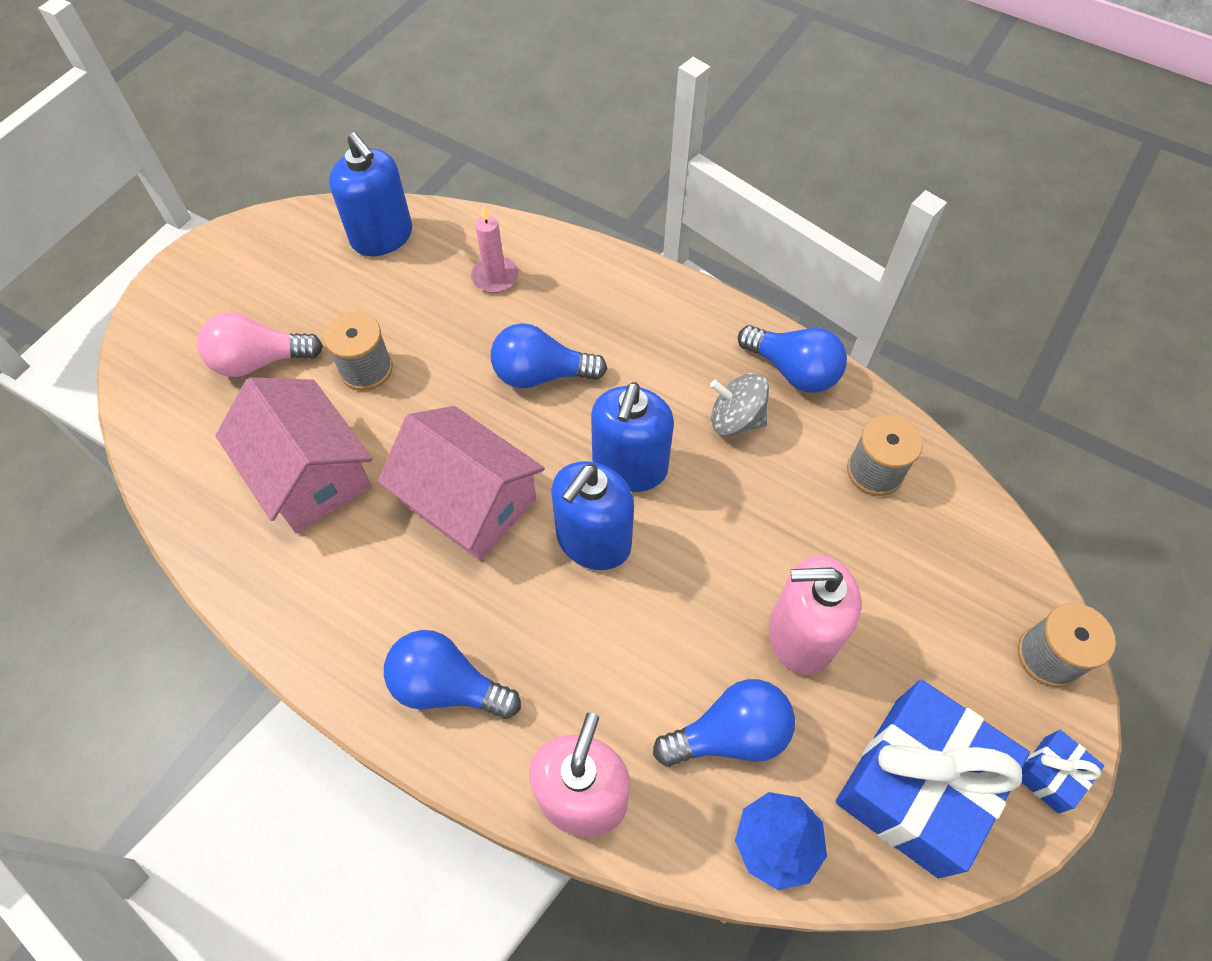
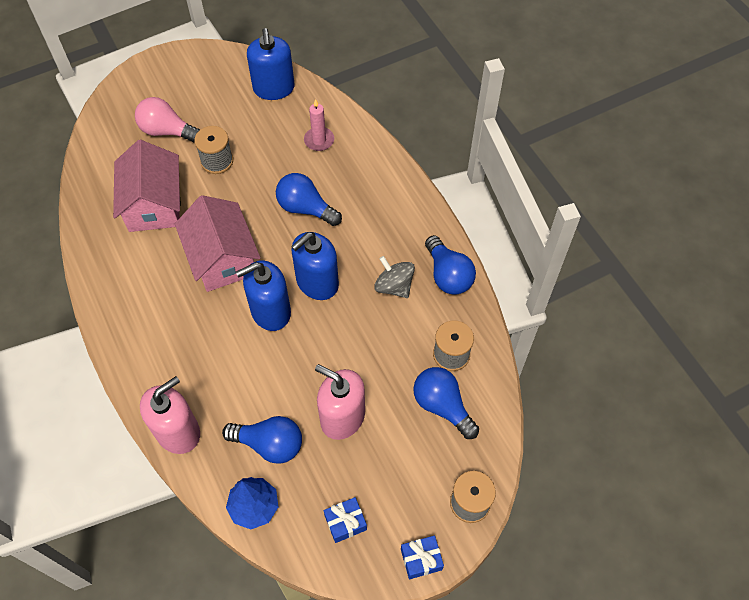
camera: 30 degrees right, 0 degrees up
(447, 686) = (151, 345): blue light bulb -> blue light bulb (442, 406)
(916, 785) = (345, 522): blue gift -> blue gift, size x0.43

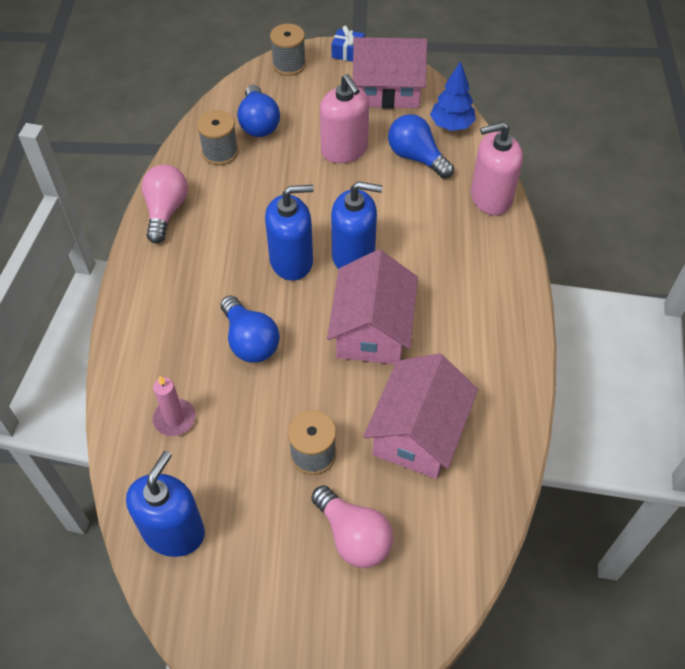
camera: 150 degrees left, 5 degrees down
(345, 522) = (387, 90): blue gift -> pink house
(394, 286) = (222, 224): grey spinning top -> none
(448, 275) = (166, 211): blue light bulb -> pink light bulb

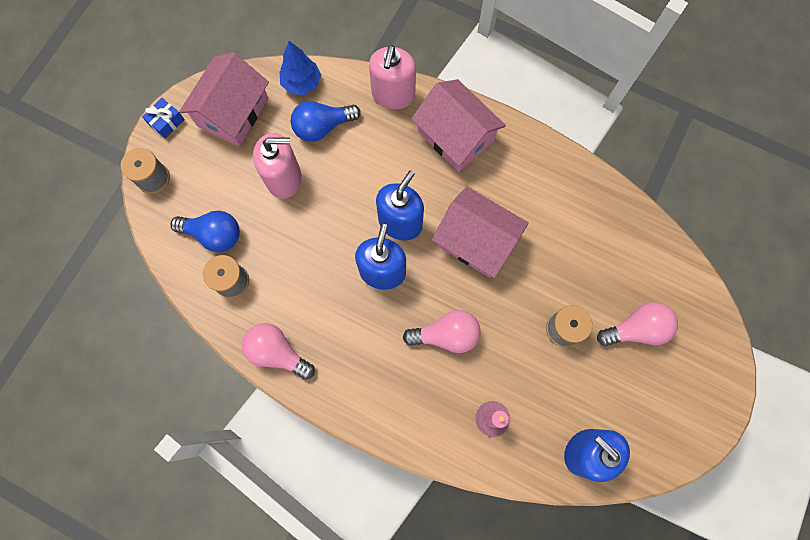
camera: 65 degrees left, 20 degrees up
(250, 341) = (446, 335): blue light bulb -> pink light bulb
(418, 432) = (576, 250): pink house -> pink house (455, 136)

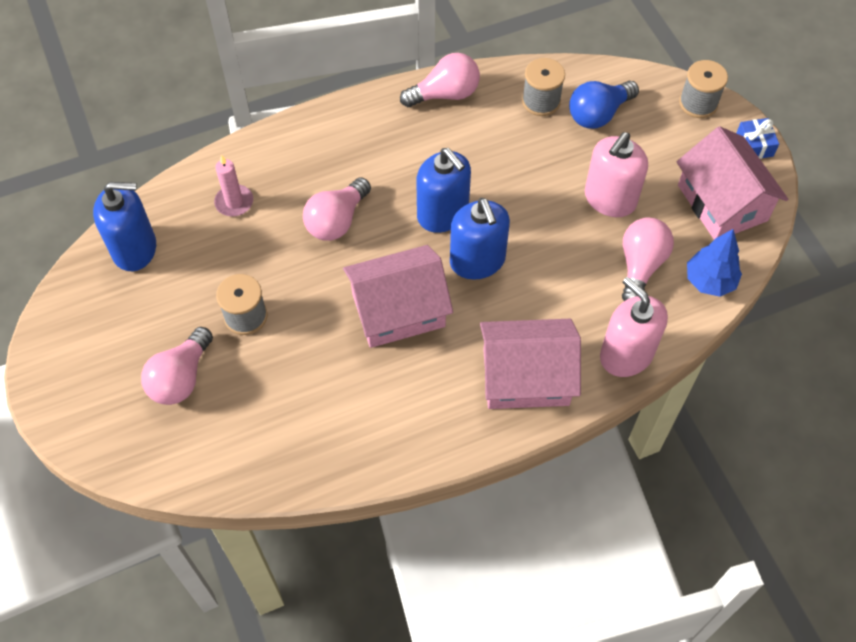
camera: 130 degrees right, 15 degrees down
(322, 127) = (640, 266): blue light bulb -> pink light bulb

